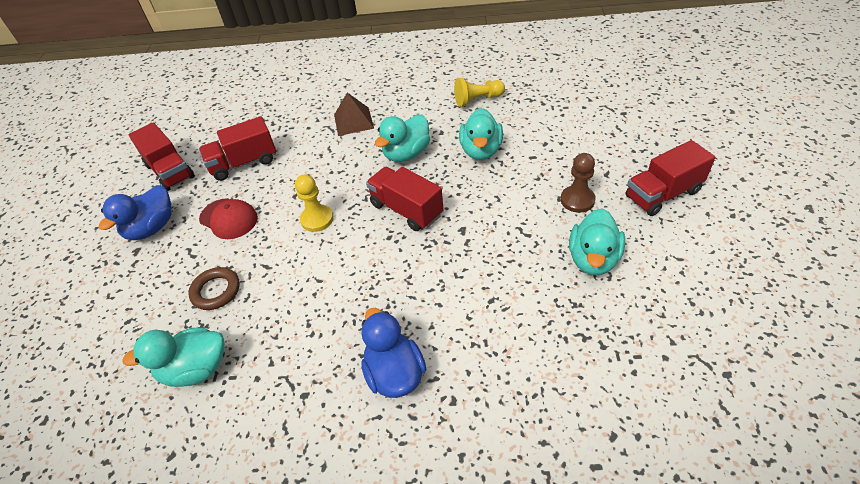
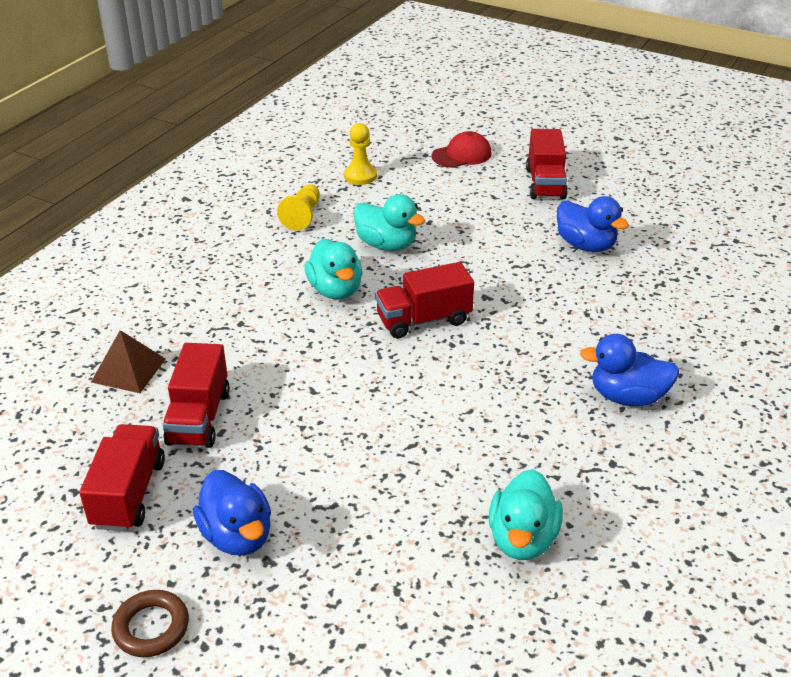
camera: 65 degrees left, 10 degrees down
(170, 171) = (129, 494): red truck -> red truck turned 75 degrees counterclockwise
(216, 291) = (415, 496): brown ring -> brown ring (151, 627)
(228, 219) = (296, 457): red cap -> red cap (462, 155)
(317, 219) = (373, 385): yellow pawn -> yellow pawn (360, 176)
(353, 121) = (229, 306): brown pyramid -> brown pyramid (128, 370)
(577, 200) = (511, 223): brown pawn -> none
(593, 259) = (585, 245): turquoise duck -> blue duck

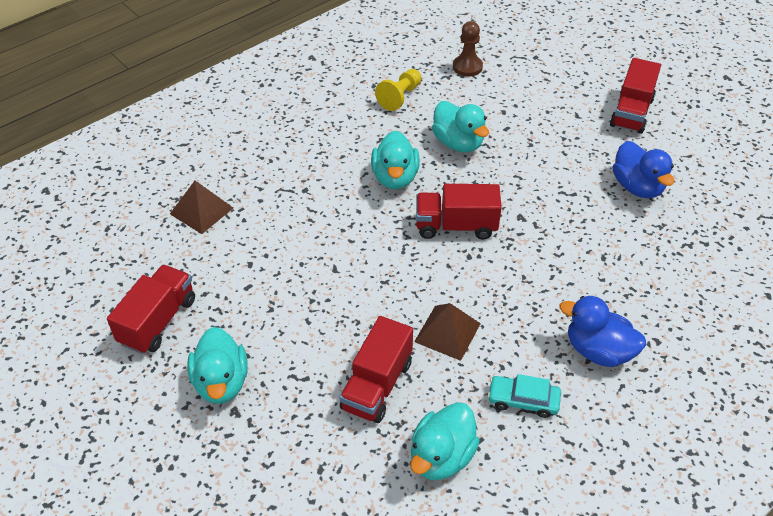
camera: 20 degrees right, 10 degrees up
(151, 627) = (128, 439): brown ring -> none
(199, 417) = (236, 269): red truck -> red truck (377, 385)
(237, 536) = (221, 382): blue duck -> turquoise duck
(360, 176) = (467, 67): yellow pawn -> brown pawn
(462, 155) = (568, 64): red cap -> none
(466, 420) = (447, 332): none -> brown pyramid
(578, 462) = (523, 400): none -> turquoise car

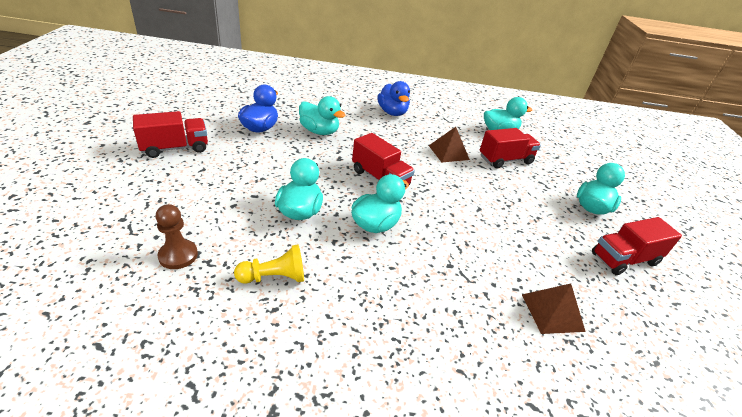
camera: 140 degrees left, 10 degrees down
(523, 400) = (445, 122): turquoise car -> none
(595, 234) = (319, 131): none -> turquoise duck

